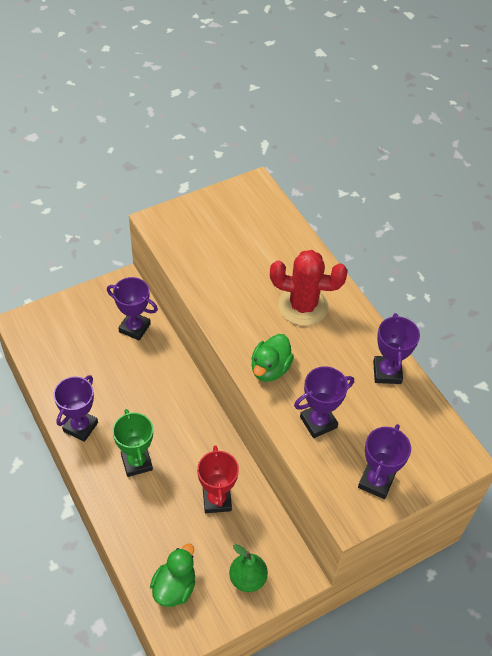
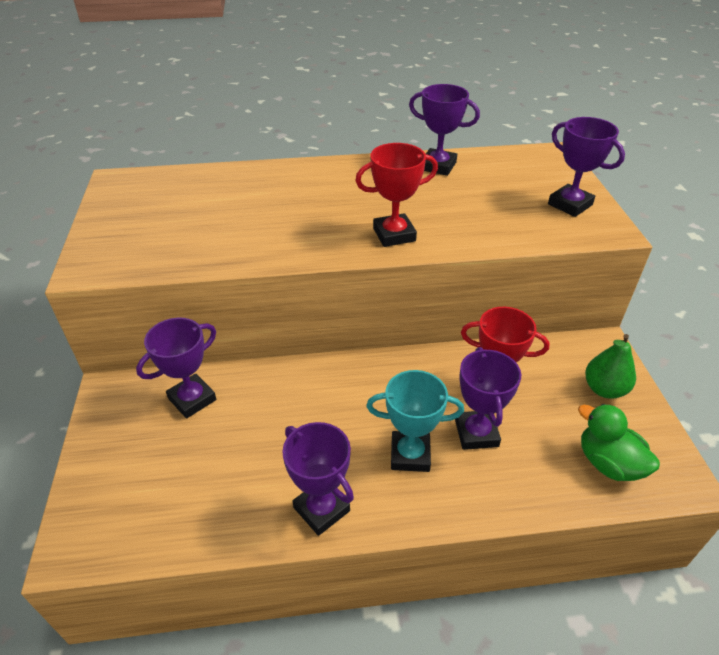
camera: 65 degrees left, 10 degrees down
(136, 462) = (410, 455): green trophy -> turquoise trophy
(270, 369) = (394, 234): green duck -> red trophy
(303, 306) = (320, 192): red cactus -> none
(318, 422) = (483, 220): purple trophy -> purple trophy (476, 433)

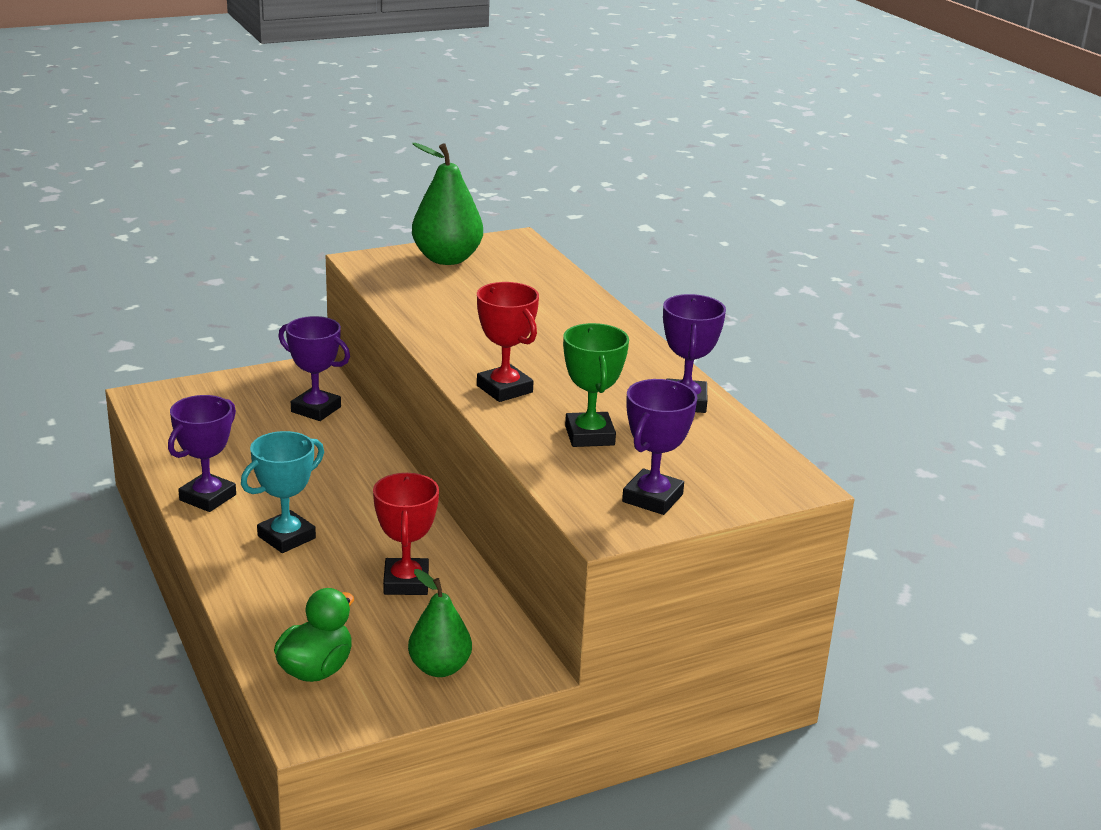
camera: 70 degrees right, 15 degrees down
(125, 220) = (447, 259): none -> green pear
(410, 455) = (286, 537): turquoise trophy -> turquoise trophy turned 60 degrees clockwise
(476, 433) = (330, 576): purple trophy -> none
(479, 211) = (589, 435): none -> green trophy

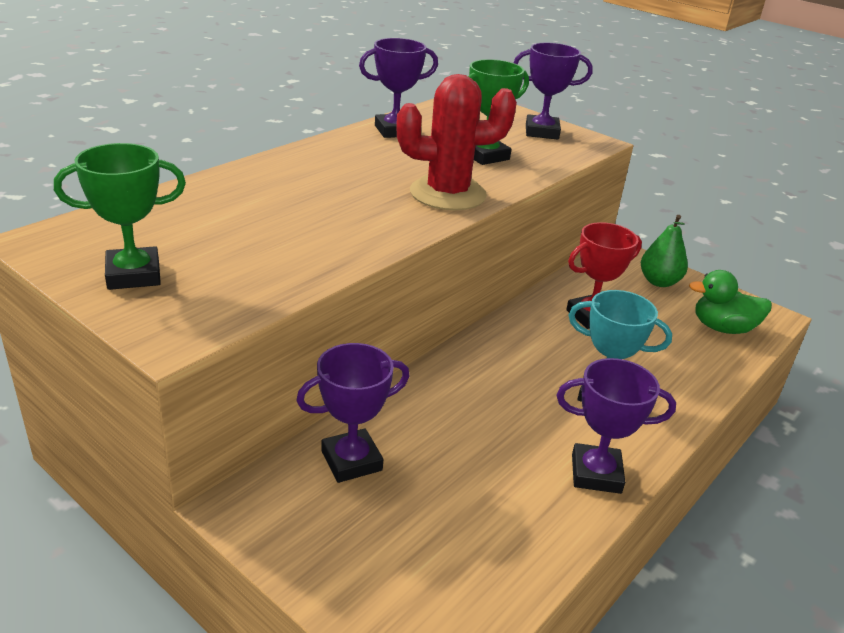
camera: 115 degrees left, 5 degrees up
(316, 409) = (351, 461): purple trophy -> purple trophy turned 60 degrees clockwise
(447, 259) = (133, 275): green pear -> green trophy
(504, 389) = (448, 194): red trophy -> red cactus

